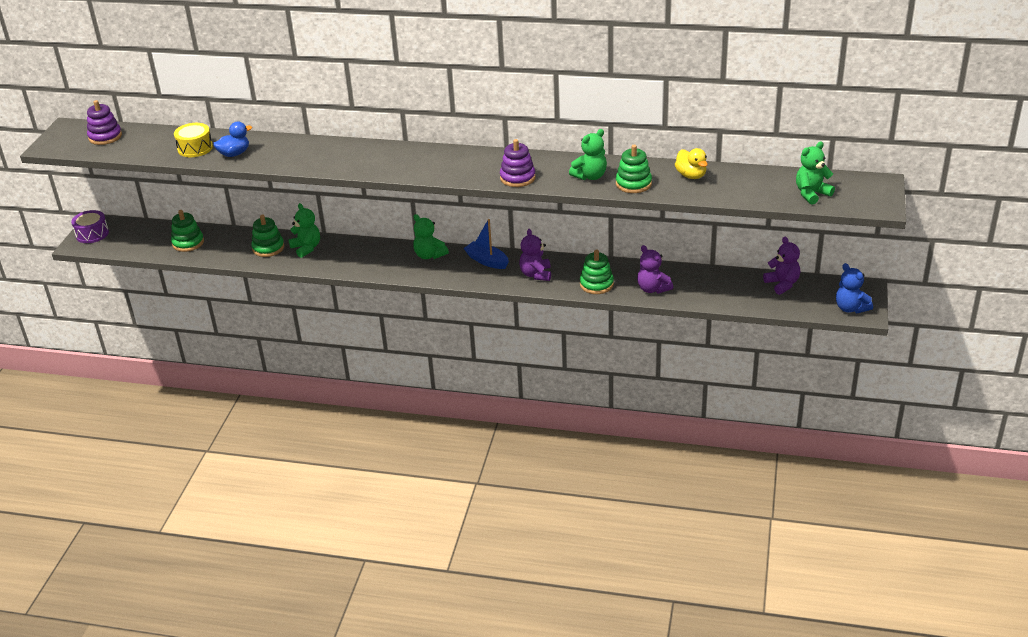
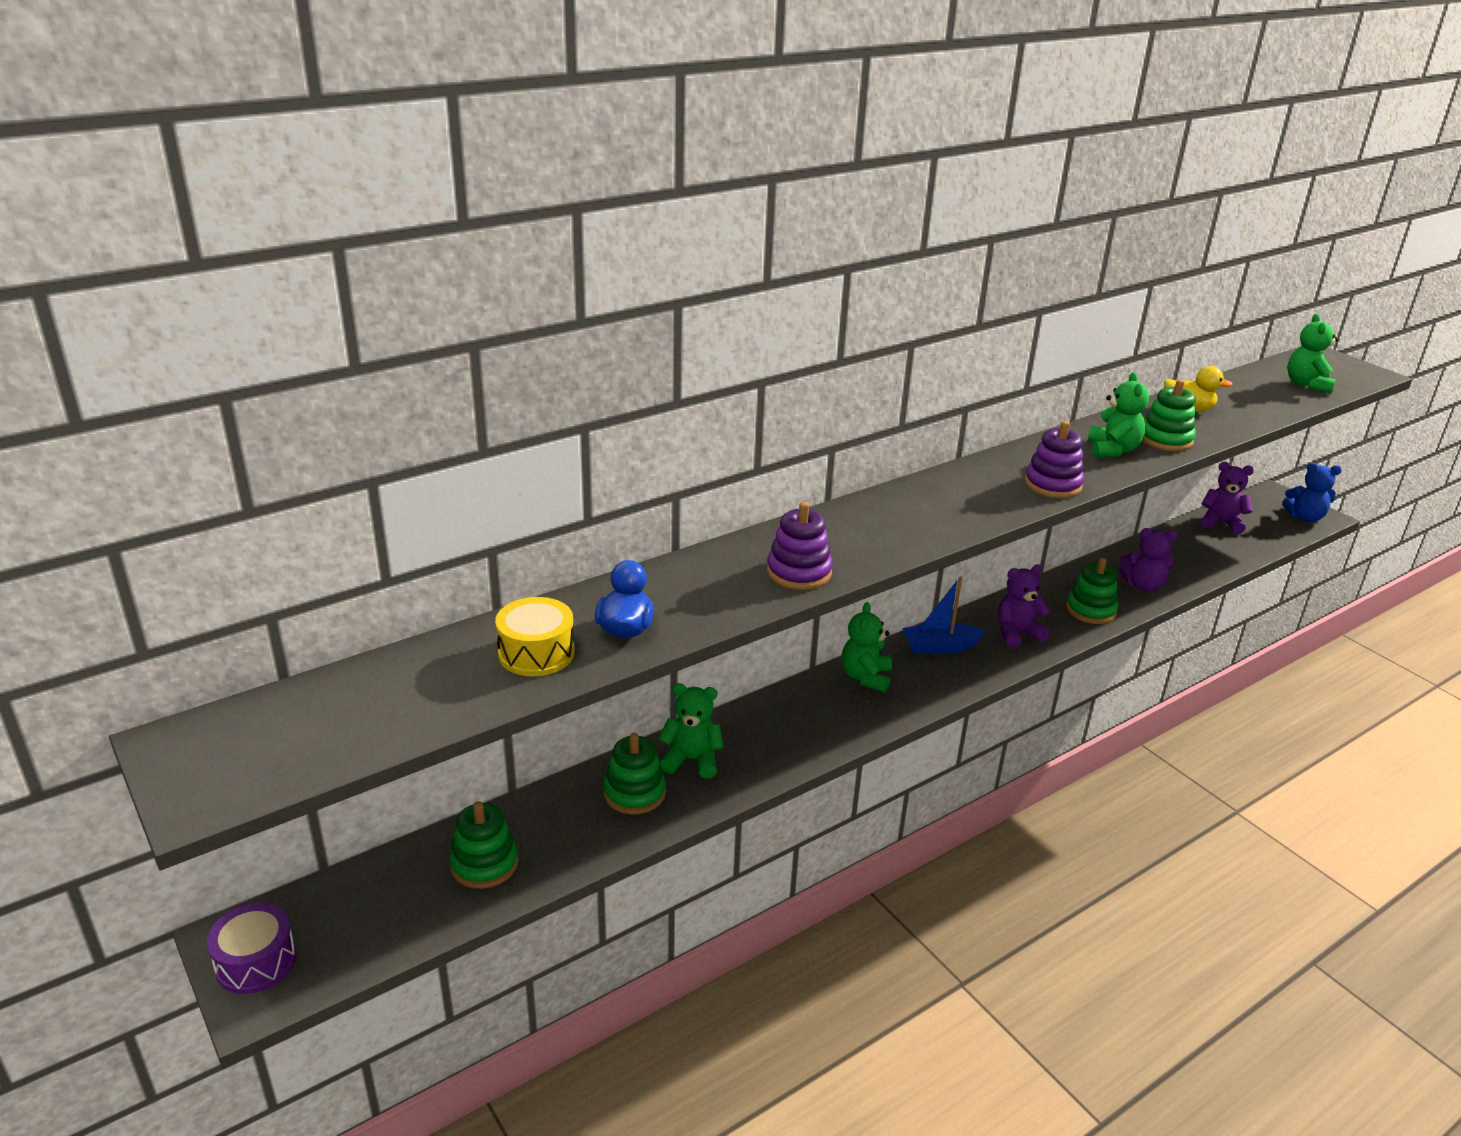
camera: 50 degrees left, 5 degrees down
(105, 137) = (306, 718): purple stacking toy -> purple stacking toy (799, 572)
(429, 255) = (865, 677): green teddy bear -> green teddy bear turned 105 degrees clockwise
(536, 274) = (1017, 633): purple teddy bear -> purple teddy bear turned 120 degrees clockwise

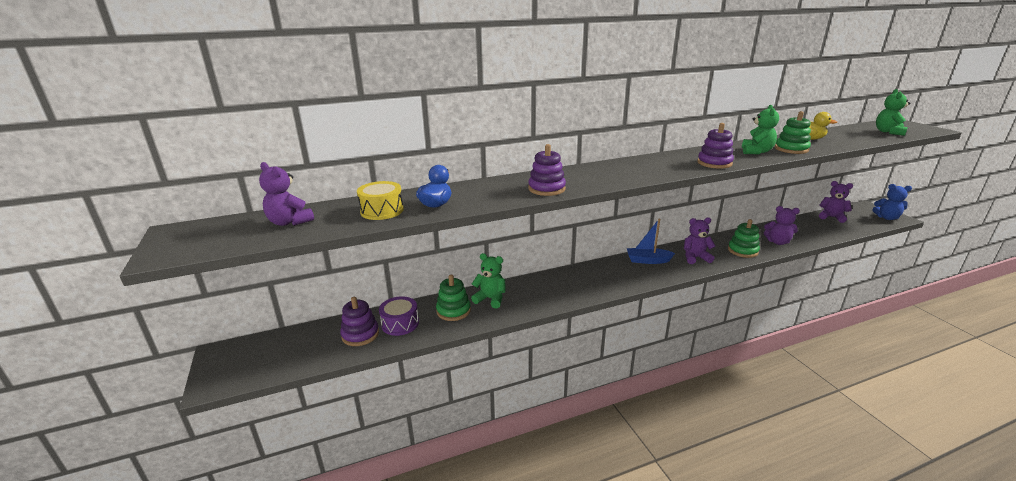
camera: 15 degrees right, 5 degrees down
(256, 961) = (224, 365): purple drum -> purple drum (400, 324)
(383, 698) = (289, 222): none -> purple teddy bear
(484, 864) = (360, 334): green stacking toy -> purple stacking toy
(865, 677) = (600, 270): green teddy bear -> none

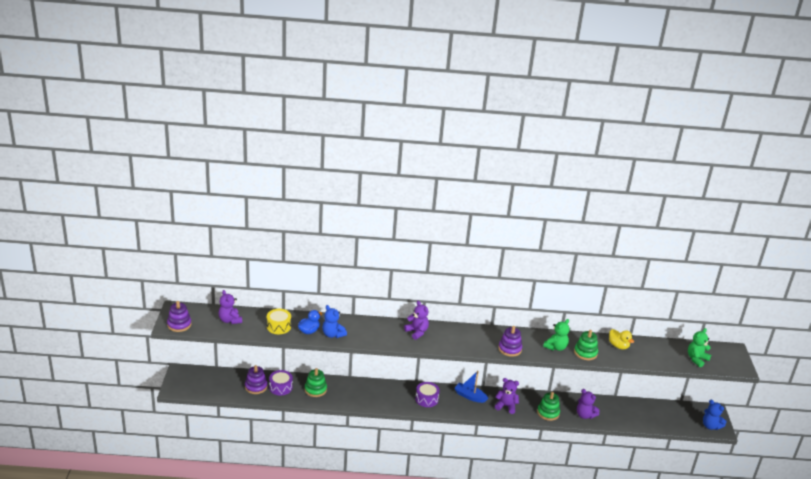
camera: 20 degrees right, 5 degrees up
(476, 200) = (333, 334): none -> blue teddy bear
(490, 299) = (342, 389): green teddy bear -> none
(546, 189) = (379, 338): purple stacking toy -> purple stacking toy (179, 324)
(604, 278) = (426, 399): none -> purple drum
(831, 217) = (663, 409): purple teddy bear -> purple teddy bear (417, 332)

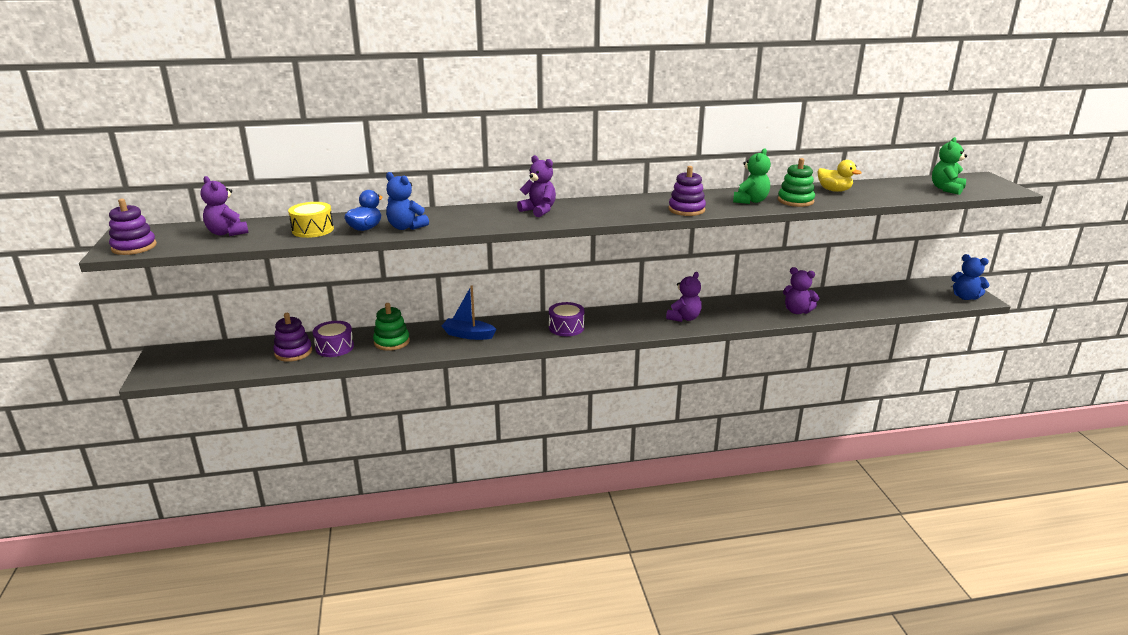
camera: 10 degrees left, 5 degrees down
(470, 396) = (627, 315): blue boat -> blue boat (468, 335)
(506, 406) = (684, 318): purple teddy bear -> purple teddy bear turned 120 degrees clockwise
(548, 413) = (746, 316): green stacking toy -> none

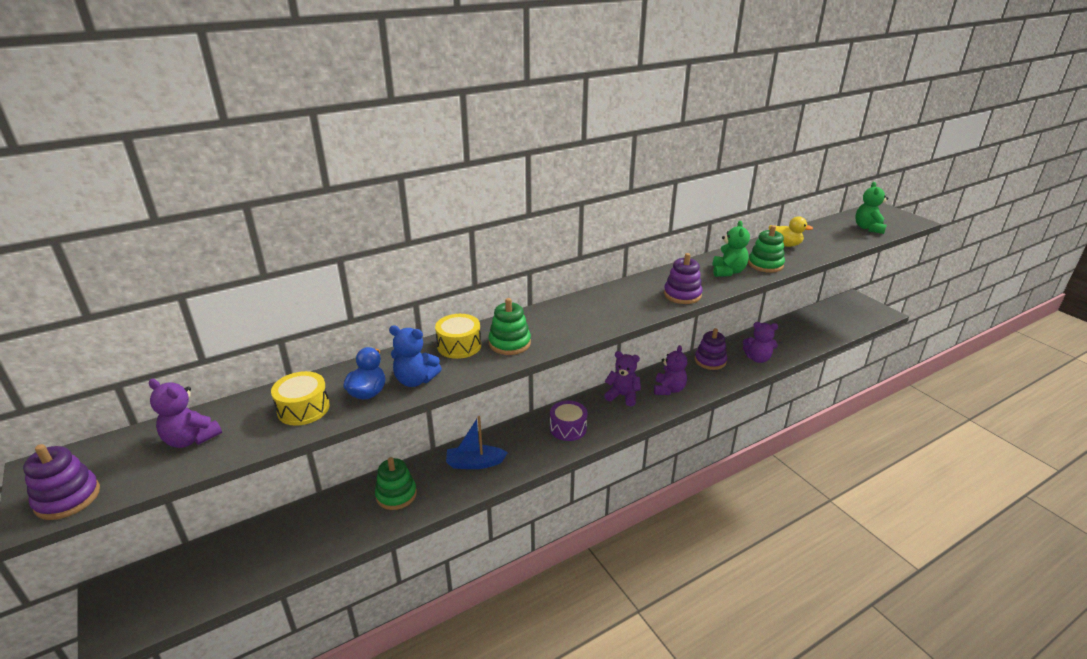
camera: 20 degrees left, 5 degrees up
(293, 352) = (287, 542): purple stacking toy -> purple stacking toy (710, 361)
(334, 347) = (334, 520): purple drum -> none
(458, 214) = (459, 346): none -> yellow drum
(500, 218) = (509, 343): none -> green stacking toy
(539, 211) = (541, 324): purple teddy bear -> purple teddy bear (622, 396)
(965, 297) = (872, 313): blue teddy bear -> none

